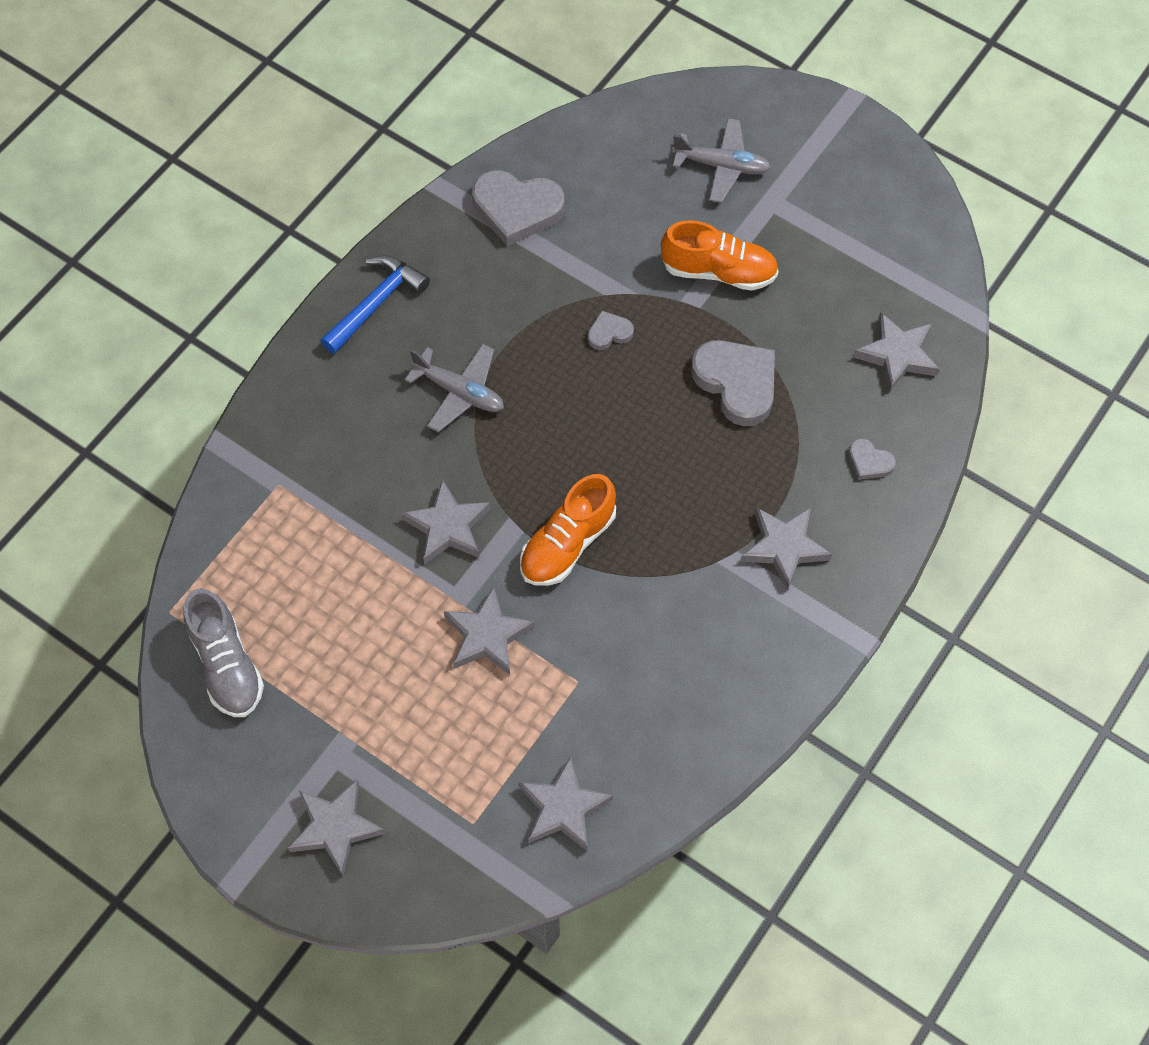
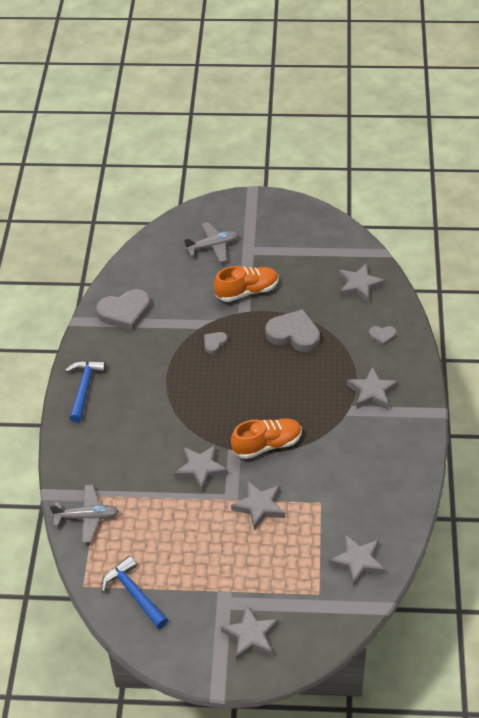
camera: 30 degrees left, 15 degrees down
(226, 664) = (134, 593): grey shoe -> blue hammer
(459, 392) = (159, 406): grey plane -> grey plane (87, 517)
(567, 543) = (267, 445): orange shoe -> orange shoe turned 120 degrees counterclockwise

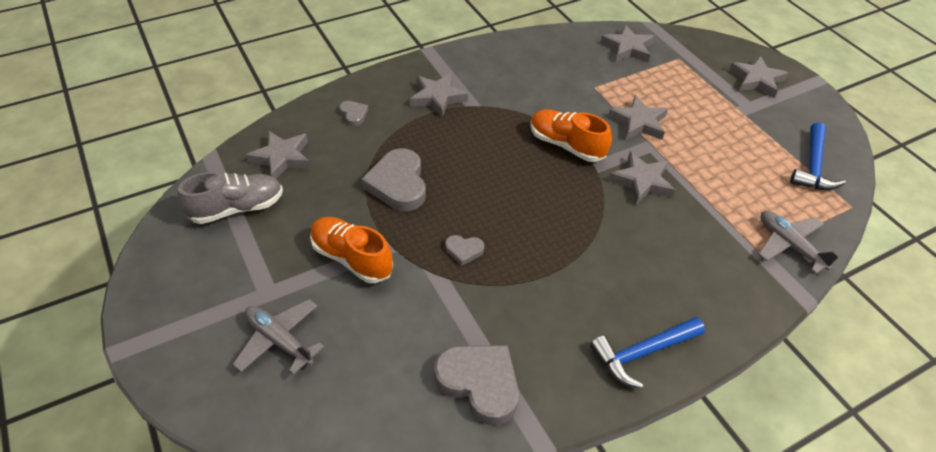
camera: 125 degrees left, 0 degrees up
(325, 253) = (237, 208): none -> grey shoe

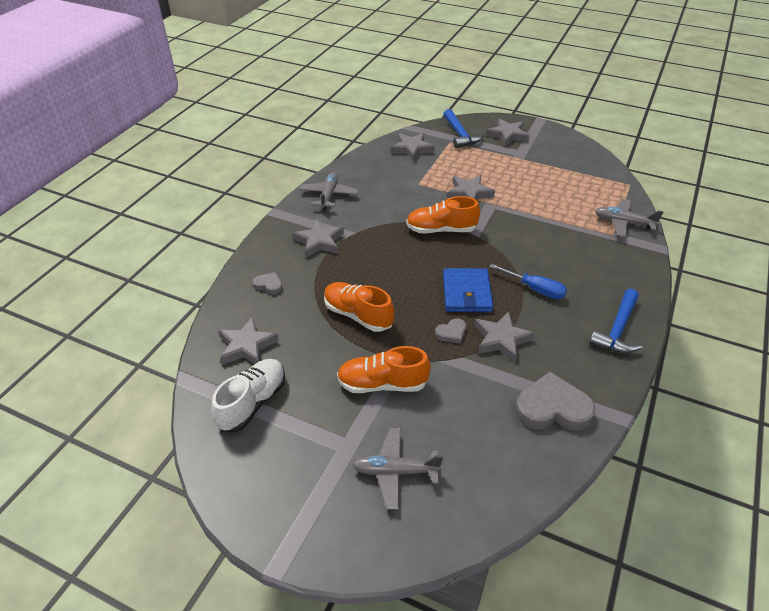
camera: 35 degrees left, 5 degrees down
(237, 208) = (252, 403): grey shoe -> white shoe
(398, 184) = (358, 315): grey heart -> orange shoe
(493, 57) = (329, 195): none -> grey plane
(522, 221) = (466, 293): none -> blue wallet
(597, 257) = (534, 289): none -> blue screwdriver
(641, 181) = (509, 229): grey star -> grey star (501, 339)
(813, 166) = (589, 172): blue hammer -> blue hammer (460, 135)

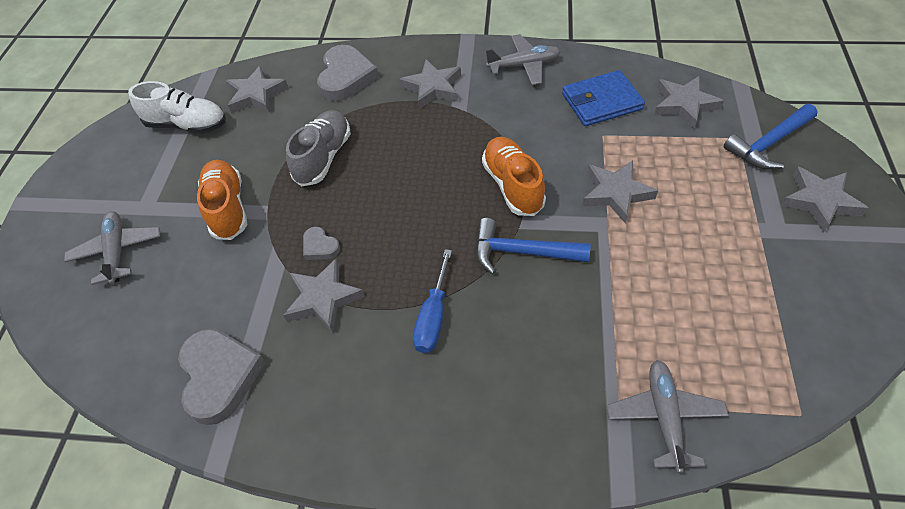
camera: 75 degrees right, 10 degrees up
(269, 285) = (346, 77): grey heart -> grey heart, size x2.04
(358, 315) = (323, 157): orange shoe -> grey shoe
(466, 293) = (396, 243): blue wallet -> blue wallet (601, 102)
(617, 330) = (383, 437): blue hammer -> blue hammer (521, 252)

